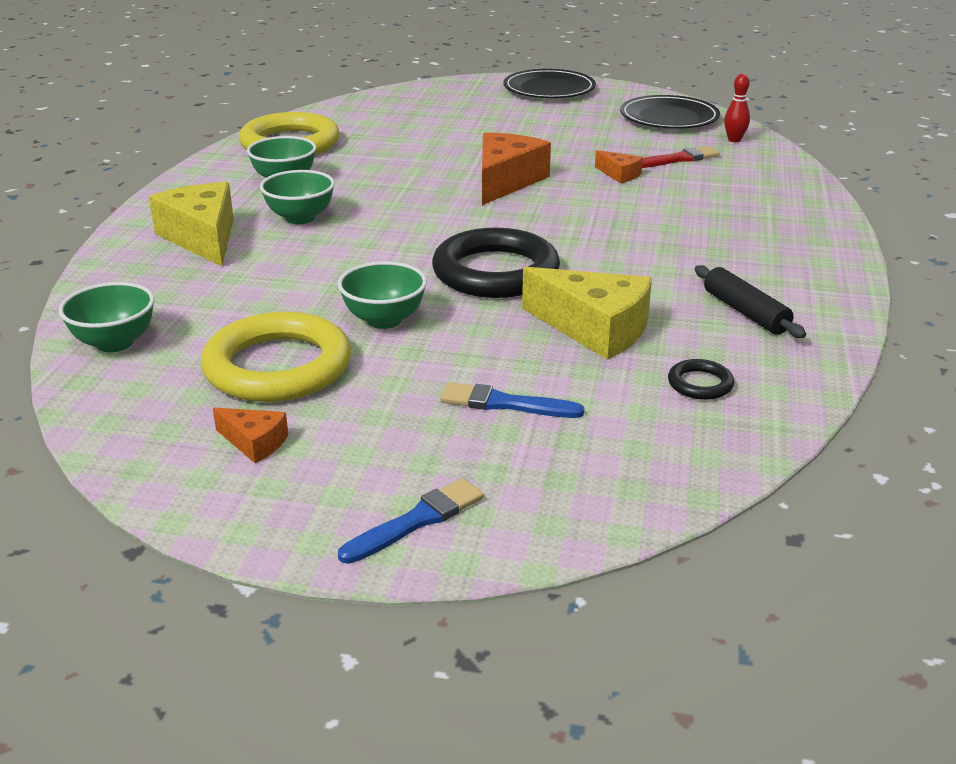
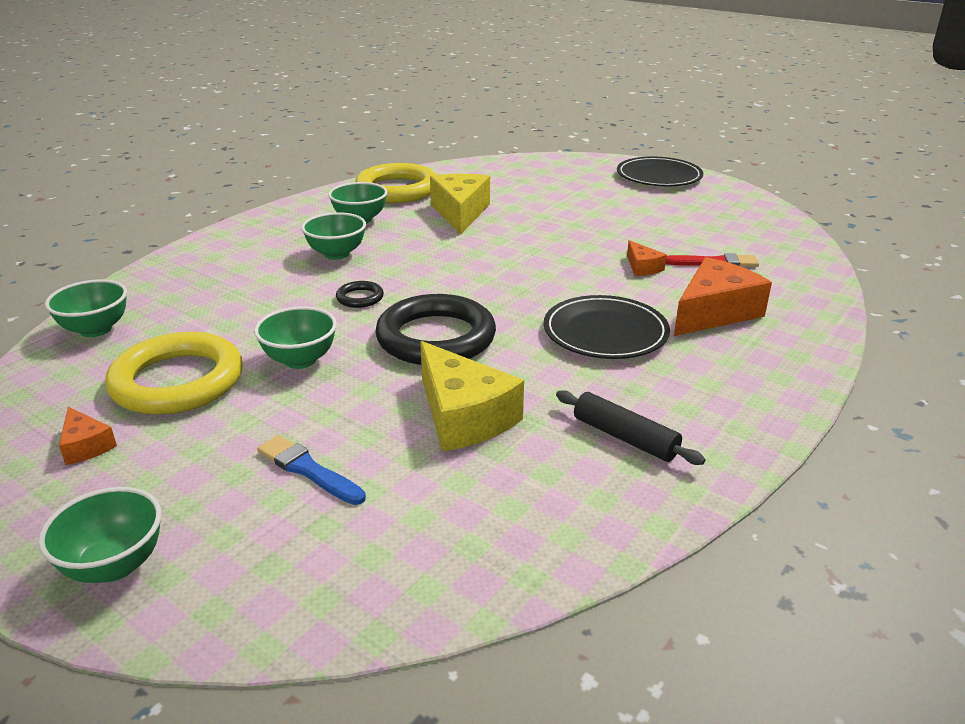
camera: 25 degrees right, 0 degrees up
(202, 238) = (250, 256): yellow cheese -> yellow cheese (460, 213)
(417, 521) = (114, 565): blue brush -> green bowl
(505, 181) = (533, 254): orange cheese -> orange cheese (714, 312)
(669, 118) = (745, 220): black plate -> black plate (605, 332)
(700, 384) = (502, 504): black ring -> black ring (360, 298)
(734, 140) = (790, 253): red bowling pin -> none
(745, 312) = (625, 437): black rolling pin -> black rolling pin turned 45 degrees counterclockwise

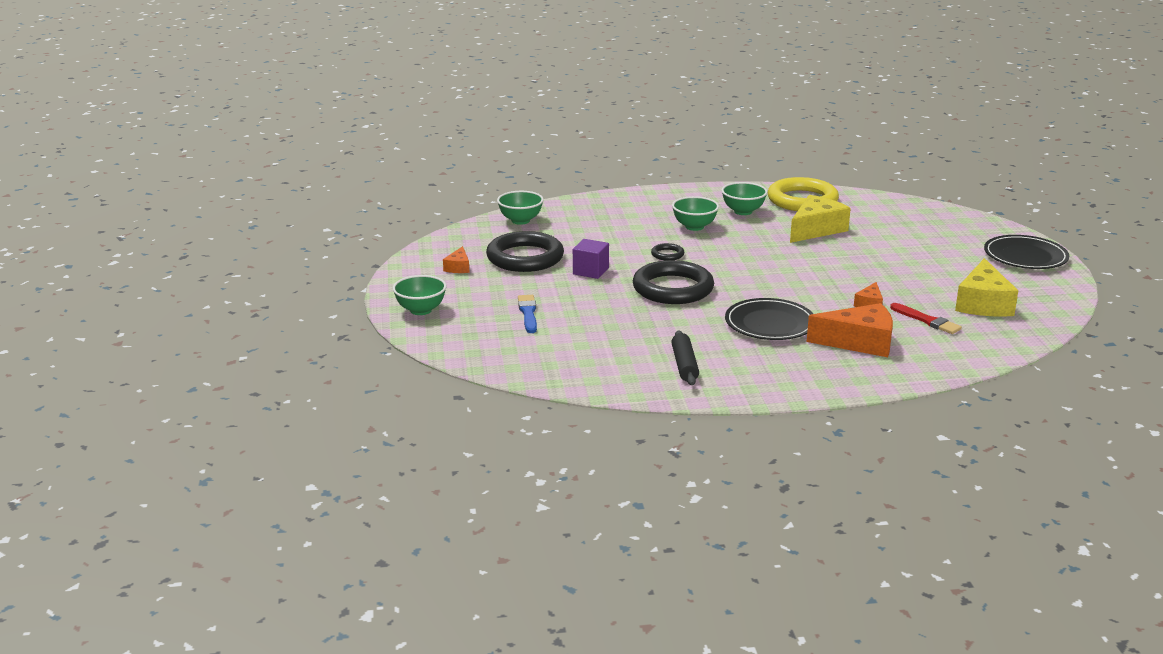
camera: 45 degrees right, 5 degrees down
(177, 381) = (525, 258): yellow ring -> black ring
(300, 360) = (590, 271): green bowl -> purple cube
(464, 416) = (625, 324): yellow cheese -> yellow cheese (983, 303)

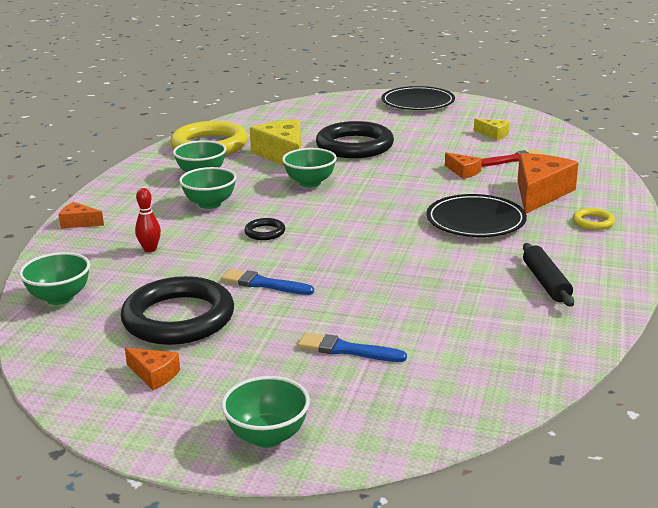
camera: 65 degrees left, 0 degrees up
(590, 271) = (263, 284): purple cube -> blue brush
(605, 227) = (150, 249): none -> red bowling pin
(621, 197) = (79, 223): none -> orange cheese
(673, 288) = (354, 248): black ring -> black ring (354, 146)
(684, 365) = (546, 282): black rolling pin -> black rolling pin turned 60 degrees clockwise
(772, 250) = (310, 183): none -> green bowl
(821, 372) = (593, 222): none -> yellow ring
(983, 303) = (494, 134): yellow cheese -> yellow cheese, size x0.49

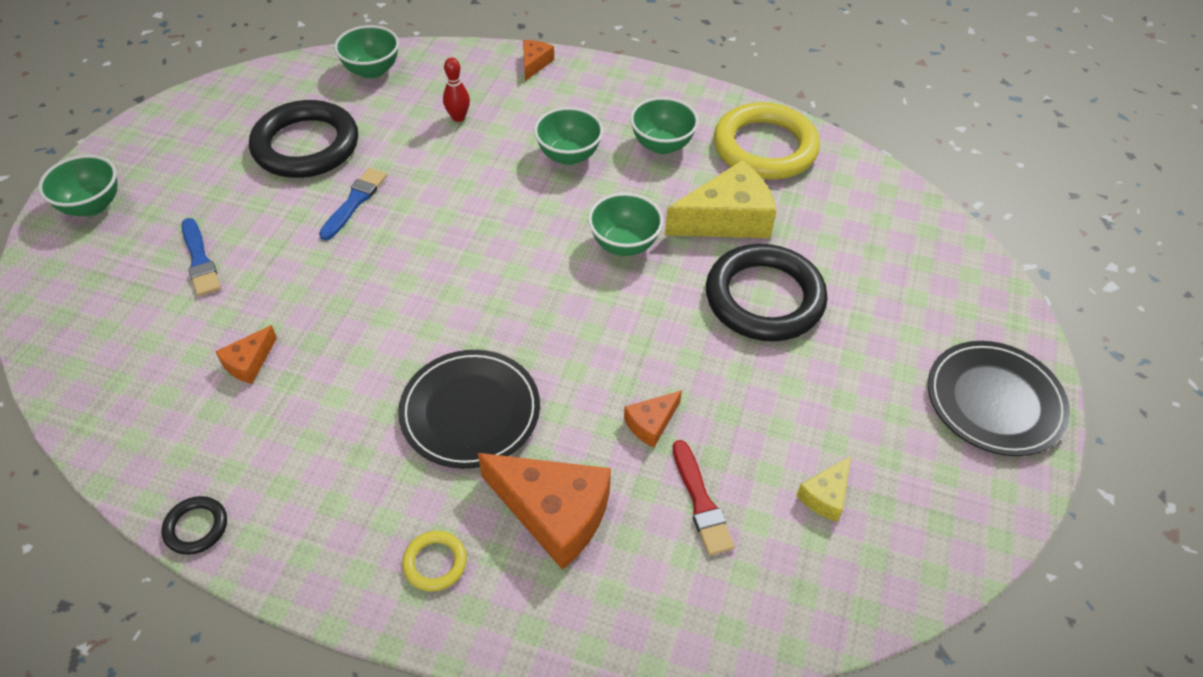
camera: 90 degrees right, 25 degrees up
(154, 375) = (215, 137): orange cheese -> orange cheese (249, 362)
(265, 232) = (480, 202): black ring -> black ring (196, 527)
(347, 350) = (200, 260): blue brush -> blue brush turned 135 degrees clockwise
(546, 282) = (273, 458): black rolling pin -> none

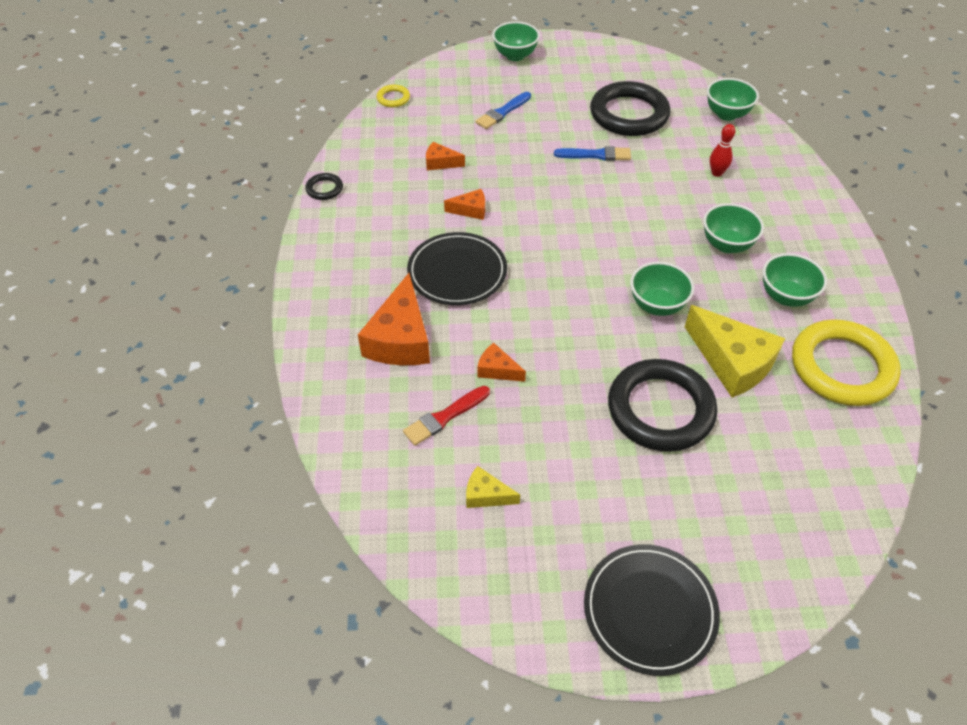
camera: 70 degrees right, 0 degrees up
(435, 563) = (342, 294): yellow ring -> yellow ring (393, 98)
(534, 64) = (813, 192): orange cheese -> orange cheese (470, 210)

